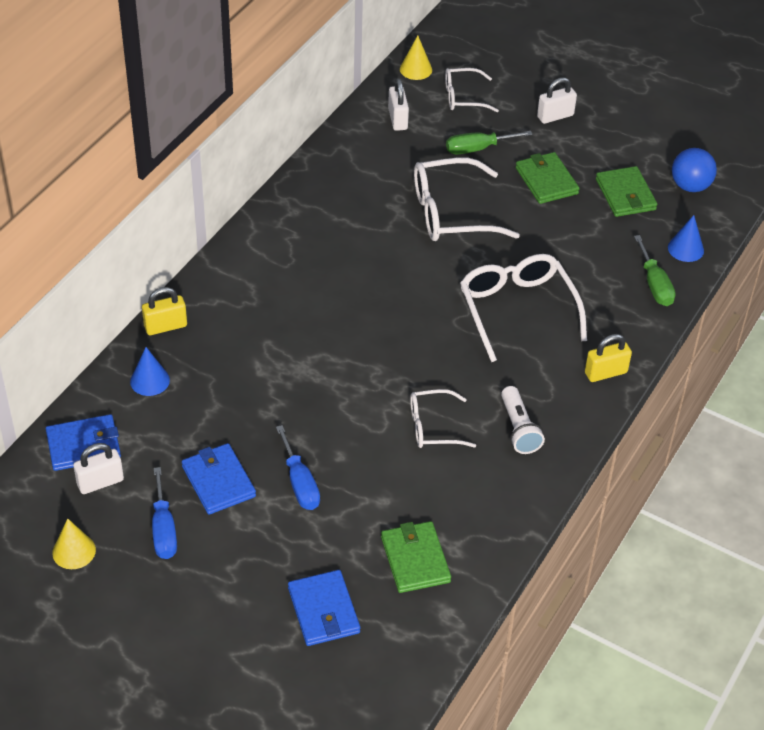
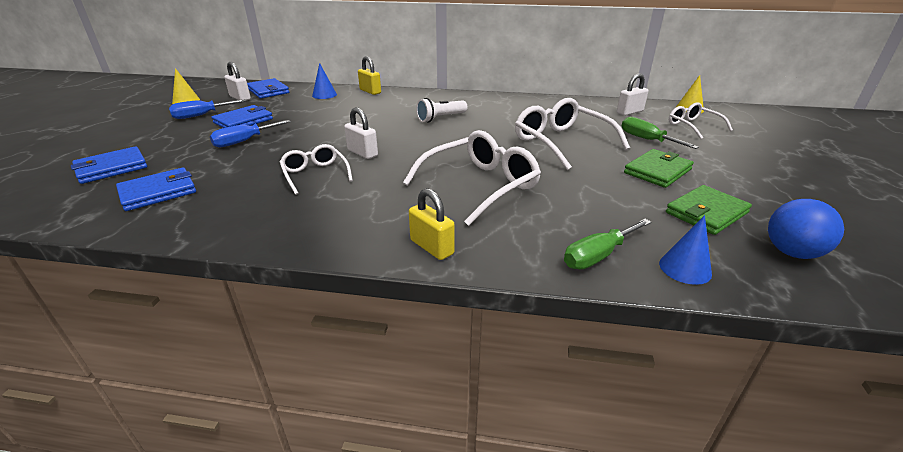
camera: 70 degrees right, 15 degrees down
(415, 559) = (158, 192): green wallet -> blue wallet
(518, 429) = (326, 212): white flashlight -> white flashlight (440, 118)
(555, 116) = (743, 161): white padlock -> white padlock (362, 153)

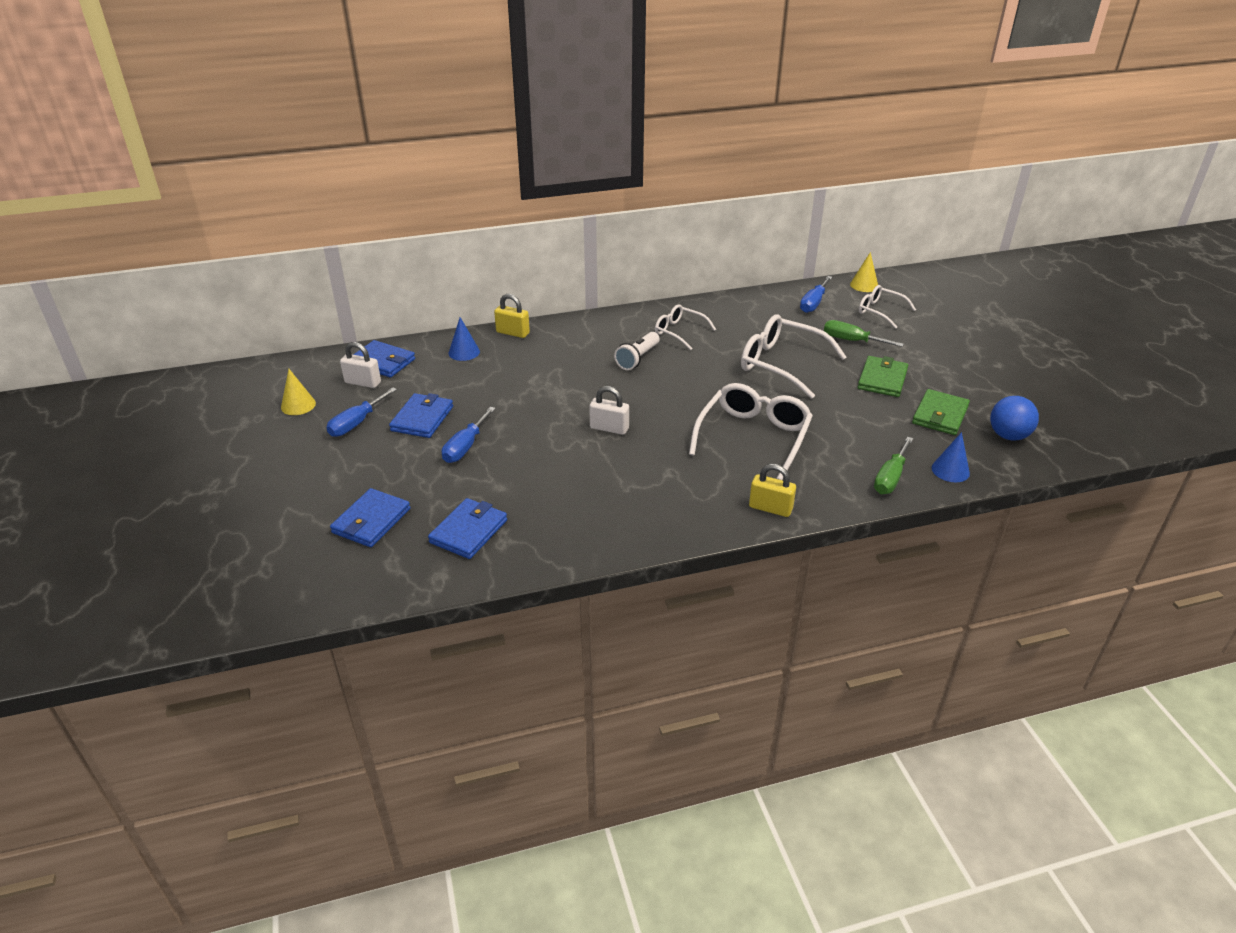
camera: 25 degrees left, 5 degrees up
(315, 174) = (594, 467): white glasses -> white glasses (679, 332)
(629, 112) = (813, 303): white padlock -> blue screwdriver

